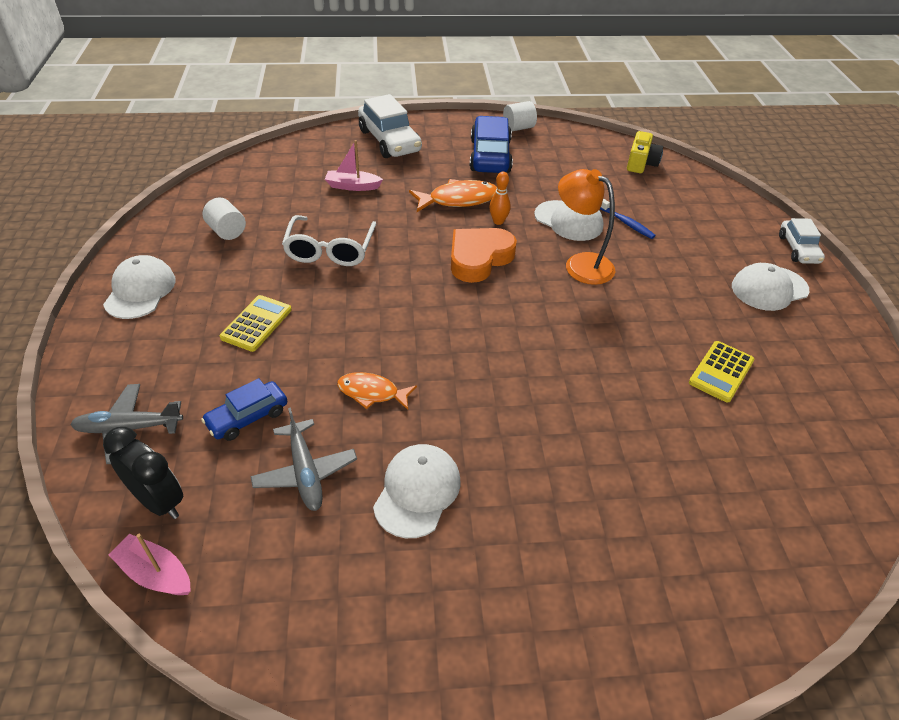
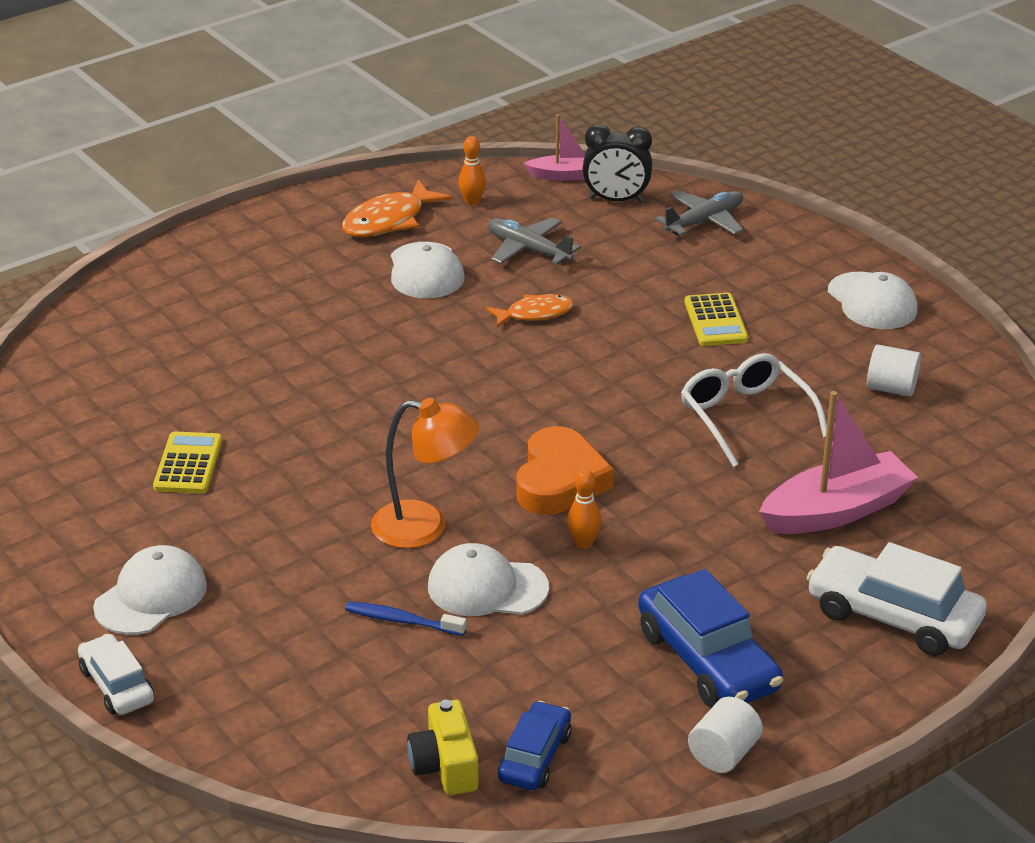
camera: 150 degrees right, 10 degrees down
(247, 417) = (620, 260): blue car -> blue car (535, 757)
(287, 581) = (472, 202): none -> orange bowling pin
(352, 186) = (836, 511): pink boat -> pink boat, size x1.77
(458, 200) = (671, 554): orange fish -> orange fish (389, 220)

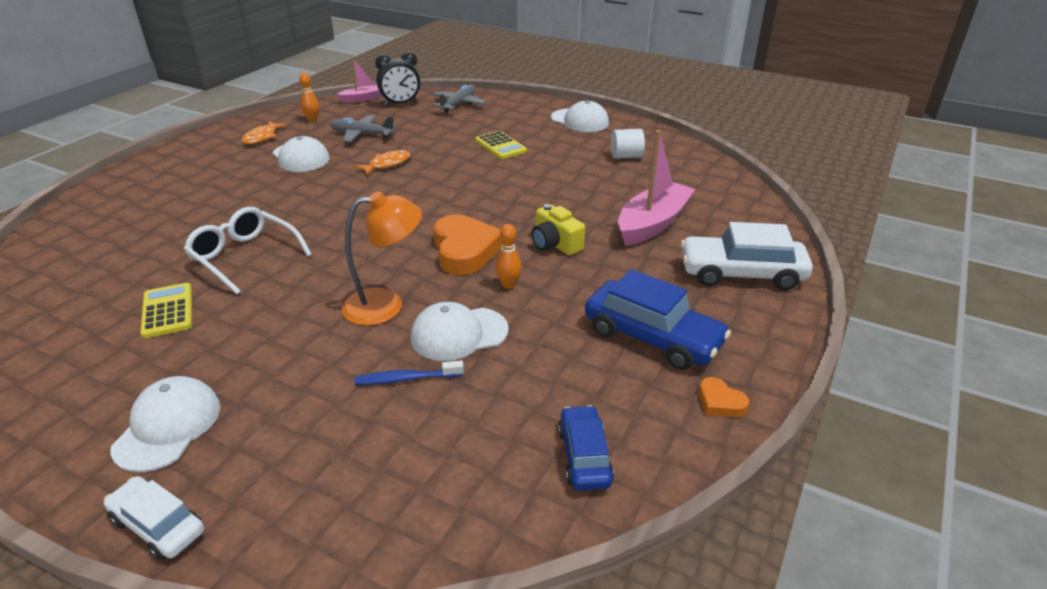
camera: 25 degrees left, 0 degrees up
(389, 220) = (262, 137): orange fish -> orange fish, size x0.66
(445, 765) = (515, 492): yellow camera -> yellow camera (555, 244)
(723, 754) = (720, 402): white cylinder -> orange heart
(745, 417) = (556, 188): white glasses -> white glasses (244, 257)

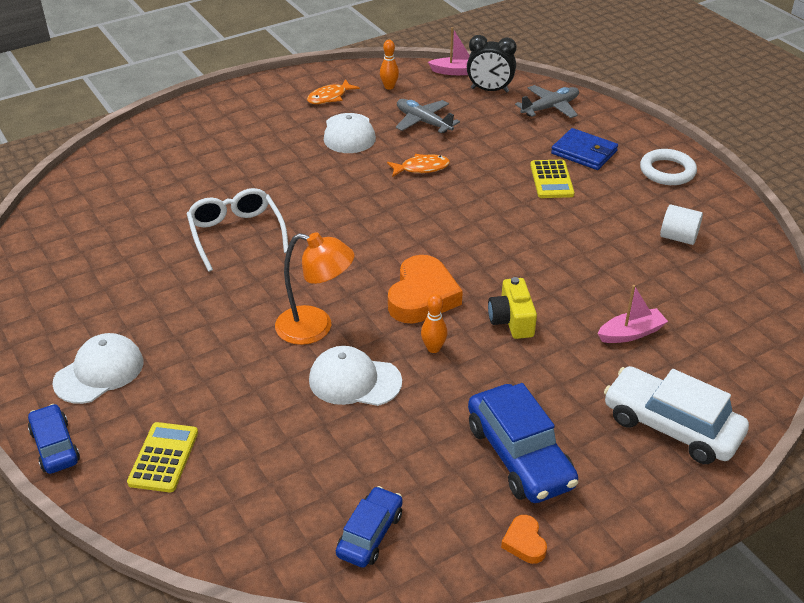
camera: 30 degrees right, 5 degrees up
(158, 525) = (55, 446): white car -> blue car
(167, 311) = (151, 268): yellow calculator -> yellow calculator (163, 457)
(406, 379) = (284, 405): blue toothbrush -> none
(509, 124) = (584, 152): none -> blue wallet
(579, 121) = (667, 171): white cap -> white ring
(652, 224) = (631, 333): pink boat -> pink boat, size x0.56

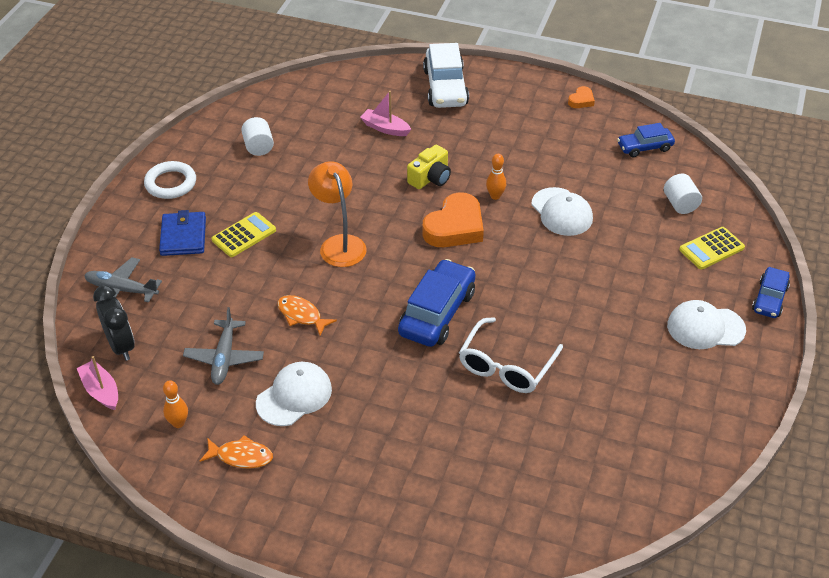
camera: 130 degrees left, 5 degrees up
(248, 486) = (680, 204): none -> white cylinder
(315, 328) = (543, 256): orange lamp -> orange lamp (339, 244)
(422, 296) = (455, 227): orange heart -> orange heart turned 150 degrees clockwise
(519, 455) = (532, 126): blue car -> blue car (437, 313)

